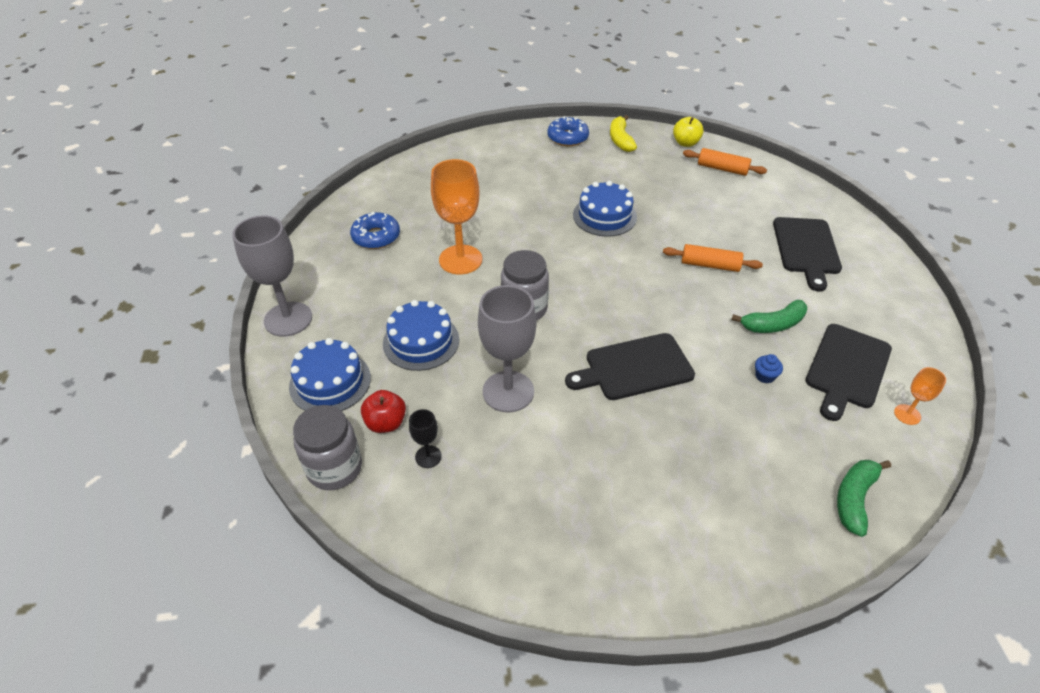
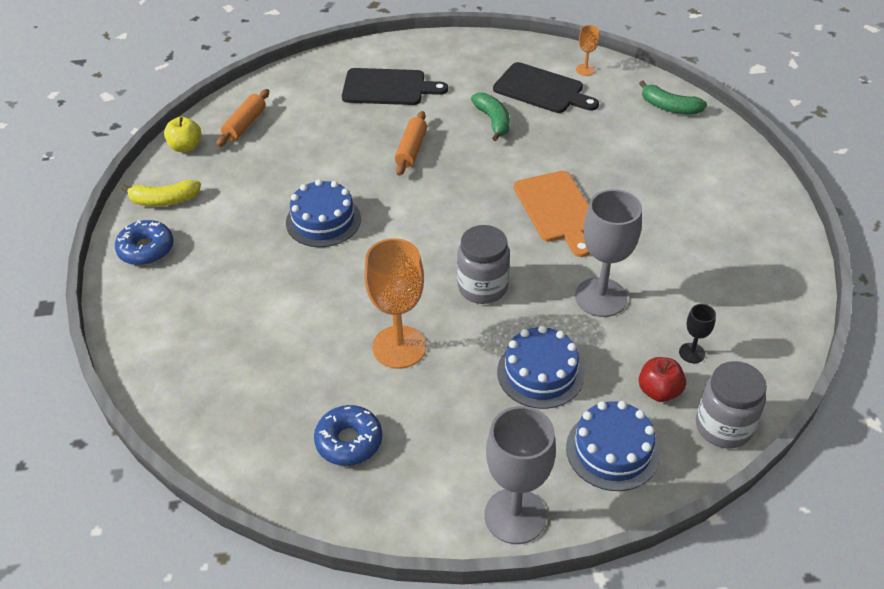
camera: 90 degrees left, 0 degrees up
(634, 368) = (557, 209): black cutting board -> orange cutting board
(764, 376) = (556, 133): blue cupcake -> none

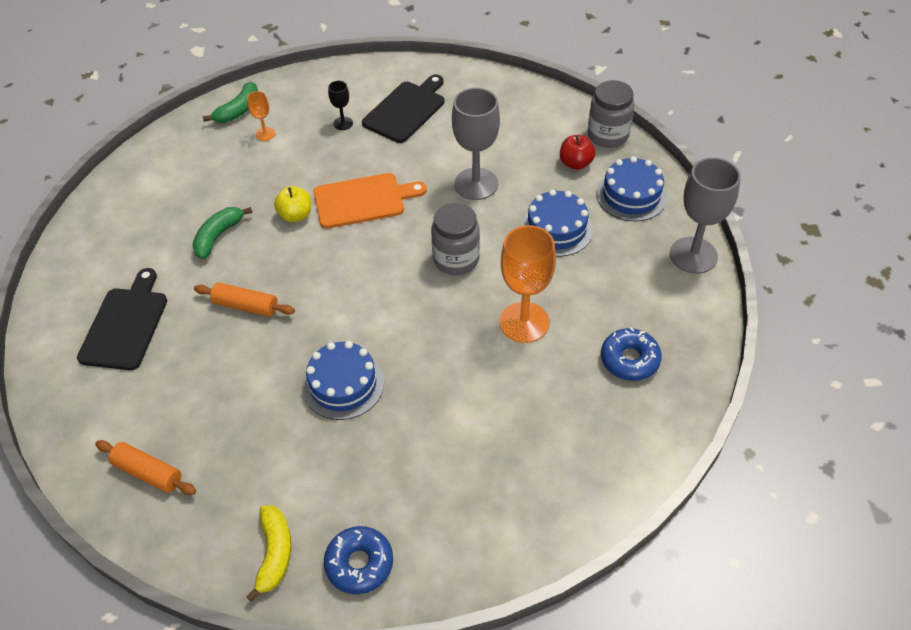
camera: 85 degrees left, 5 degrees up
(186, 147) = (173, 539): yellow apple -> yellow apple (295, 215)
(493, 121) = (218, 236): green banana -> green banana turned 45 degrees counterclockwise
(542, 89) = (178, 195): black cutting board -> black cutting board (406, 110)
(585, 70) = (158, 159): orange goblet -> orange goblet (265, 134)
(692, 353) = (539, 141): black goblet -> black goblet (343, 123)

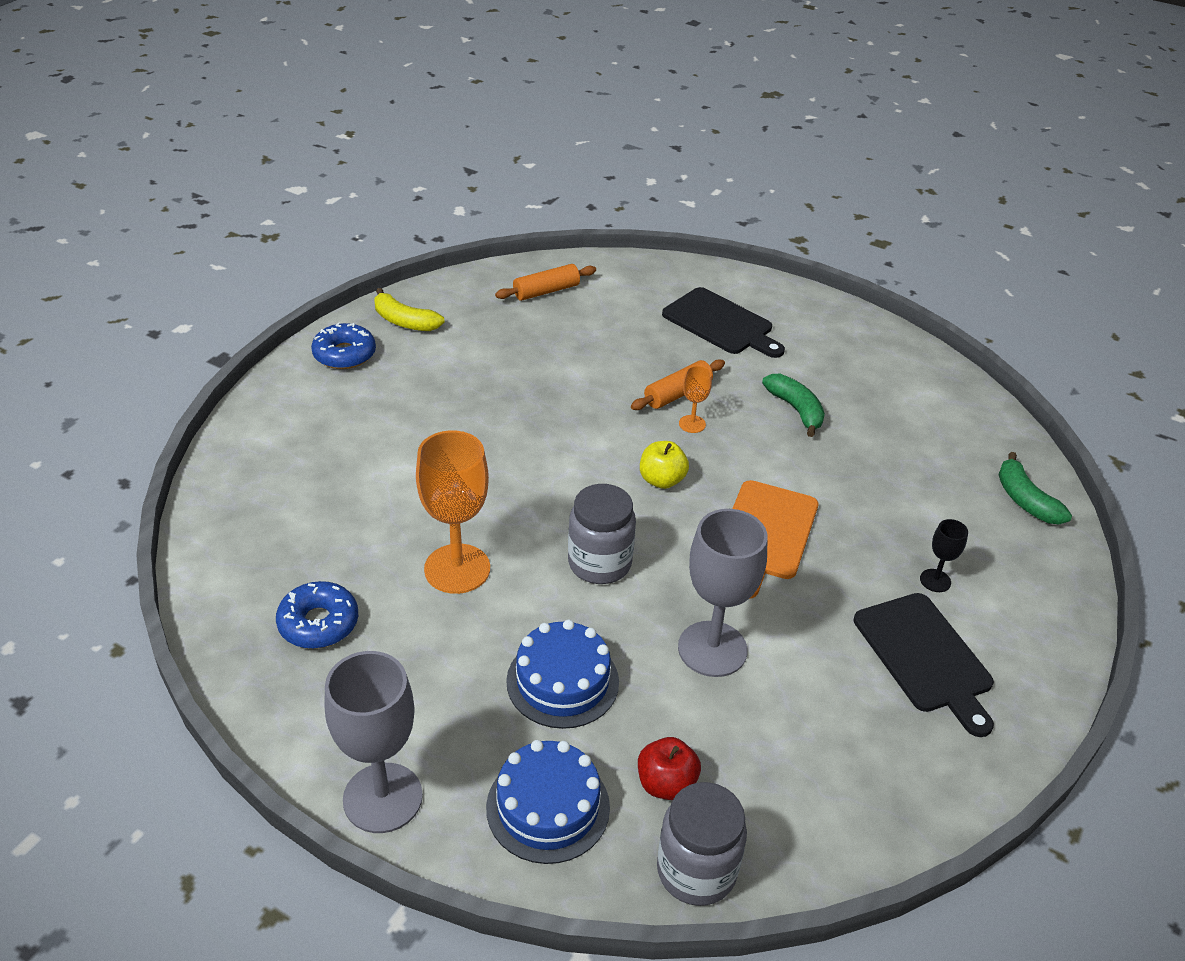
camera: 120 degrees right, 10 degrees down
(265, 134) = (958, 504): orange goblet -> orange goblet (692, 424)
(295, 215) = (784, 473): yellow apple -> yellow apple (662, 480)
(343, 384) = (519, 413): blue cake -> none

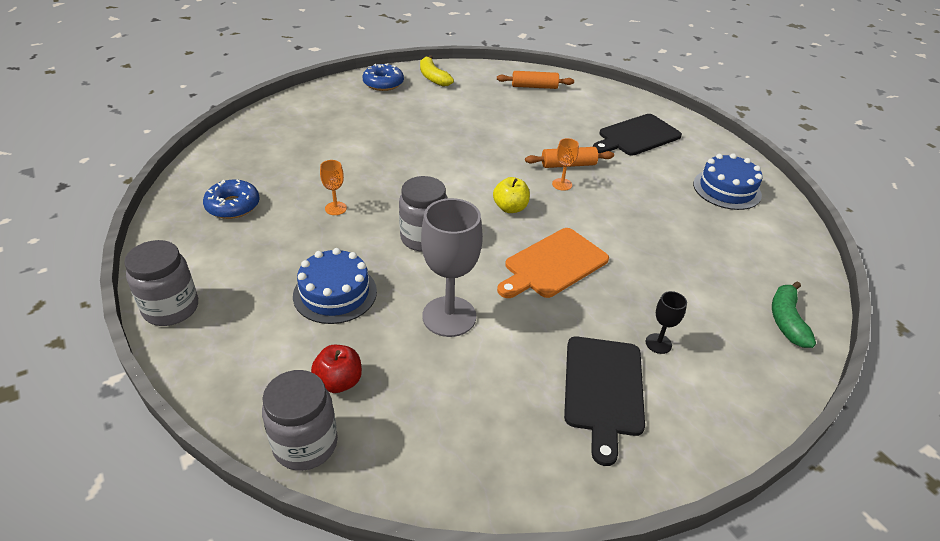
camera: 30 degrees right, 0 degrees up
(382, 798) = (171, 308): grey goblet -> grey jar
(457, 569) = (335, 208): orange goblet -> orange goblet, size x0.47
(548, 807) = (254, 359): blue cake -> blue cake (726, 189)
(721, 323) = (637, 136): black cutting board -> black cutting board turned 75 degrees clockwise
(796, 410) = (646, 200): green banana -> none

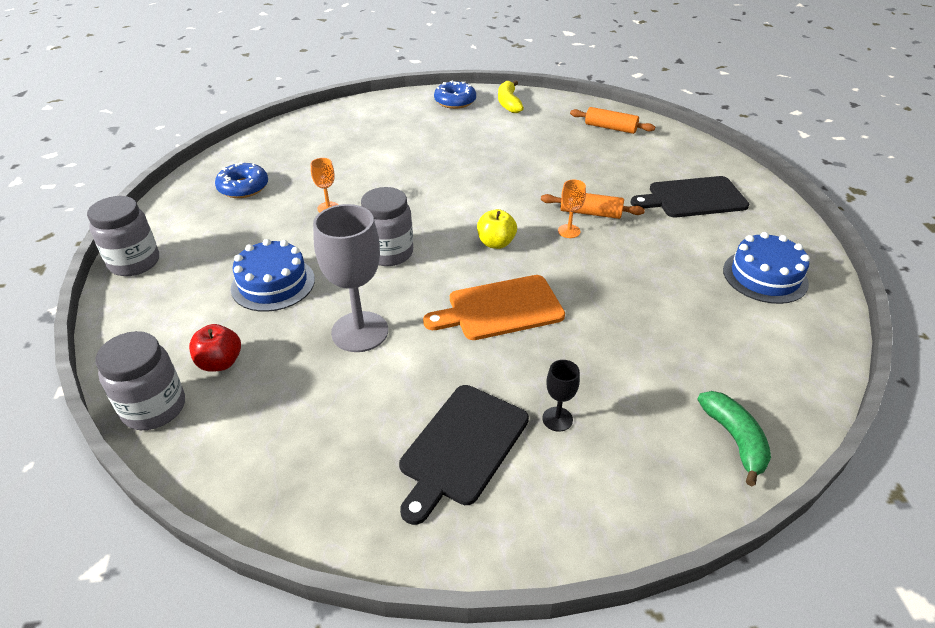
camera: 25 degrees right, 0 degrees up
(786, 320) = (734, 439): green banana -> green banana turned 135 degrees clockwise

